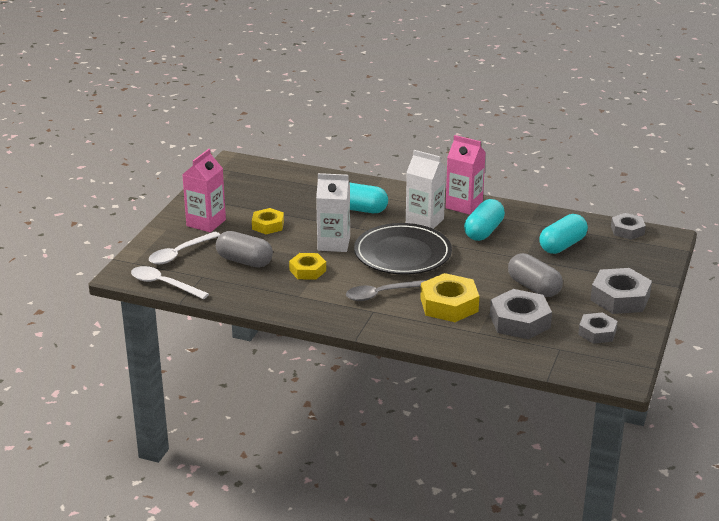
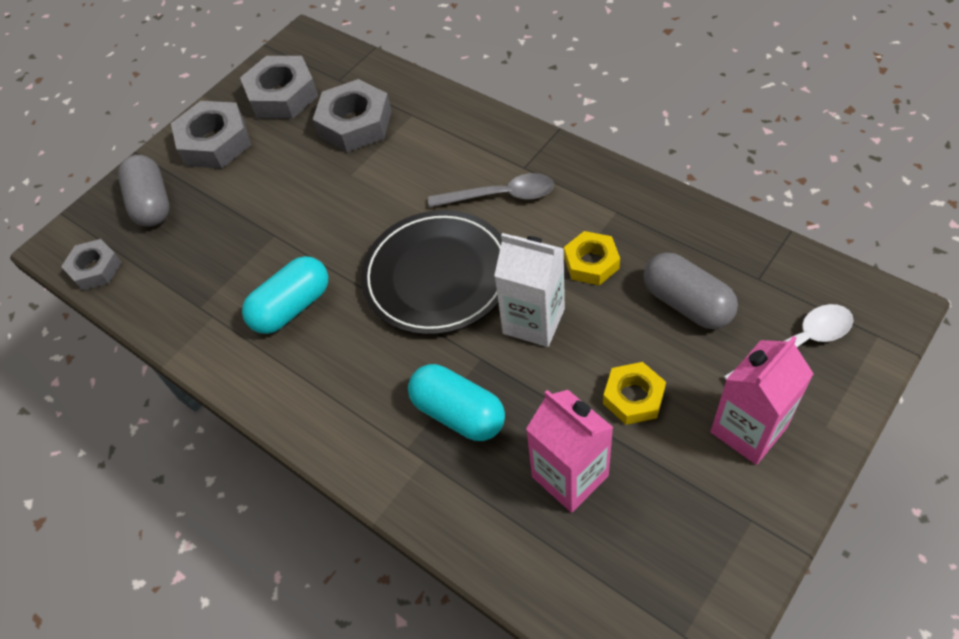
camera: 155 degrees left, 25 degrees up
(164, 284) = (820, 269): white spoon -> none
(424, 221) = (367, 352): white carton -> none
(449, 305) = (423, 163): yellow nut -> none
(464, 205) = (281, 385): pink carton -> pink carton (570, 476)
(534, 287) = (301, 177): grey capsule -> grey capsule (152, 203)
(562, 245) = (206, 252): turquoise capsule -> none
(597, 332) = (282, 95): grey nut -> grey nut, size x1.60

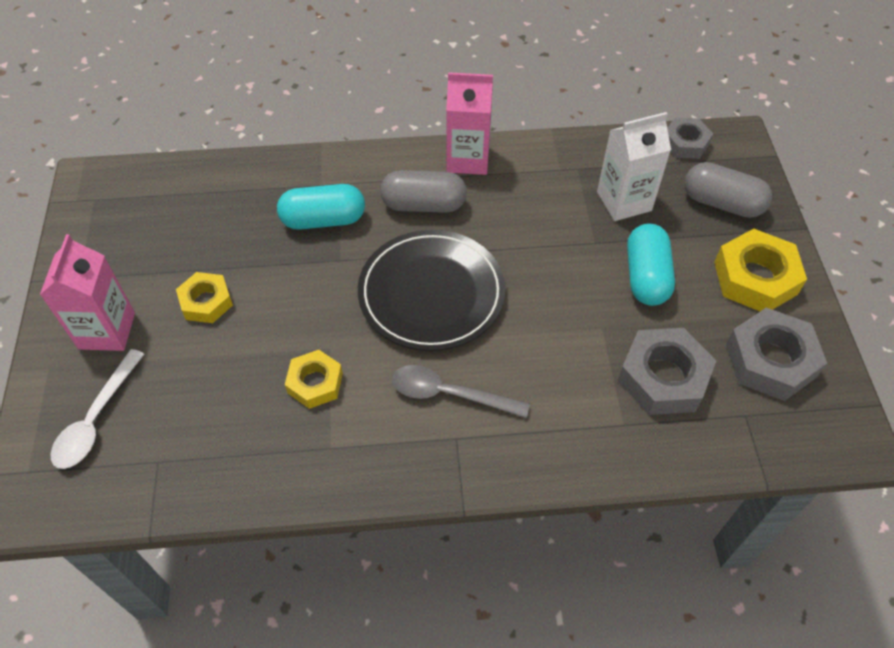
camera: 130 degrees right, 0 degrees up
(215, 142) = (755, 278): grey nut -> yellow nut
(292, 307) = (513, 207): turquoise capsule -> turquoise capsule (646, 276)
(500, 196) = (449, 394): grey spoon -> grey spoon turned 60 degrees clockwise
(533, 321) = (323, 308): white carton -> white carton (624, 201)
(570, 476) = (217, 231): pink carton -> pink carton (468, 159)
(686, 303) = (208, 398): grey capsule -> grey capsule (423, 204)

